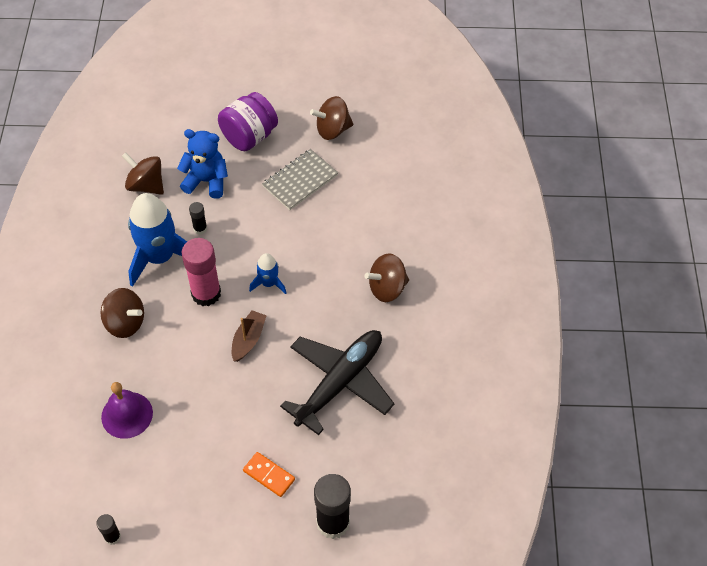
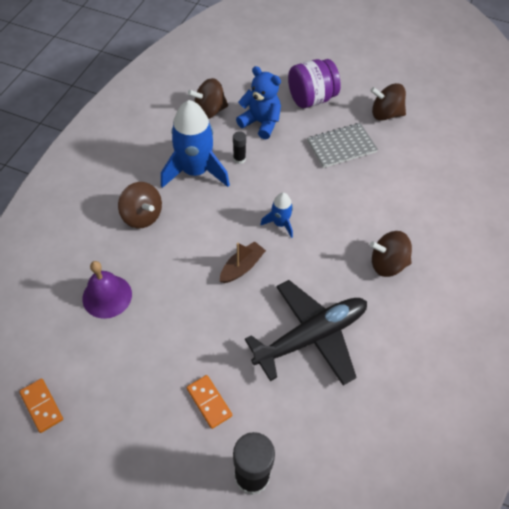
camera: 20 degrees right, 0 degrees up
(112, 537) = (42, 406): black glue stick -> orange domino
(146, 185) = (209, 111): brown spinning top -> brown spinning top turned 75 degrees counterclockwise
(206, 293) = (221, 214): pink glue stick -> none

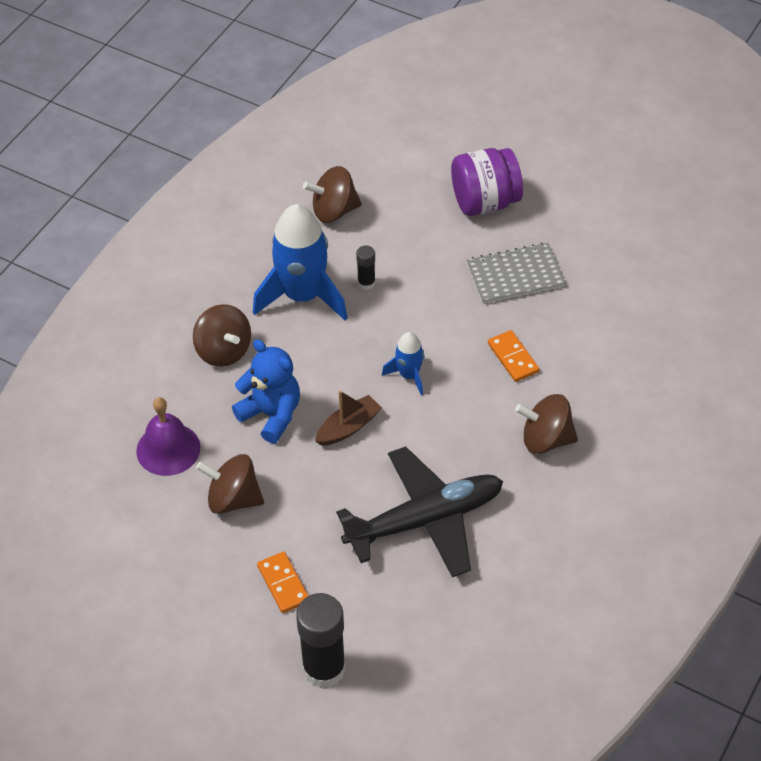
camera: 10 degrees right, 5 degrees down
(42, 406) = (79, 569): orange domino -> orange domino (513, 358)
(261, 123) = (405, 233): blue teddy bear -> blue teddy bear (271, 415)
(385, 114) = (590, 232): brown spinning top -> brown spinning top (233, 499)

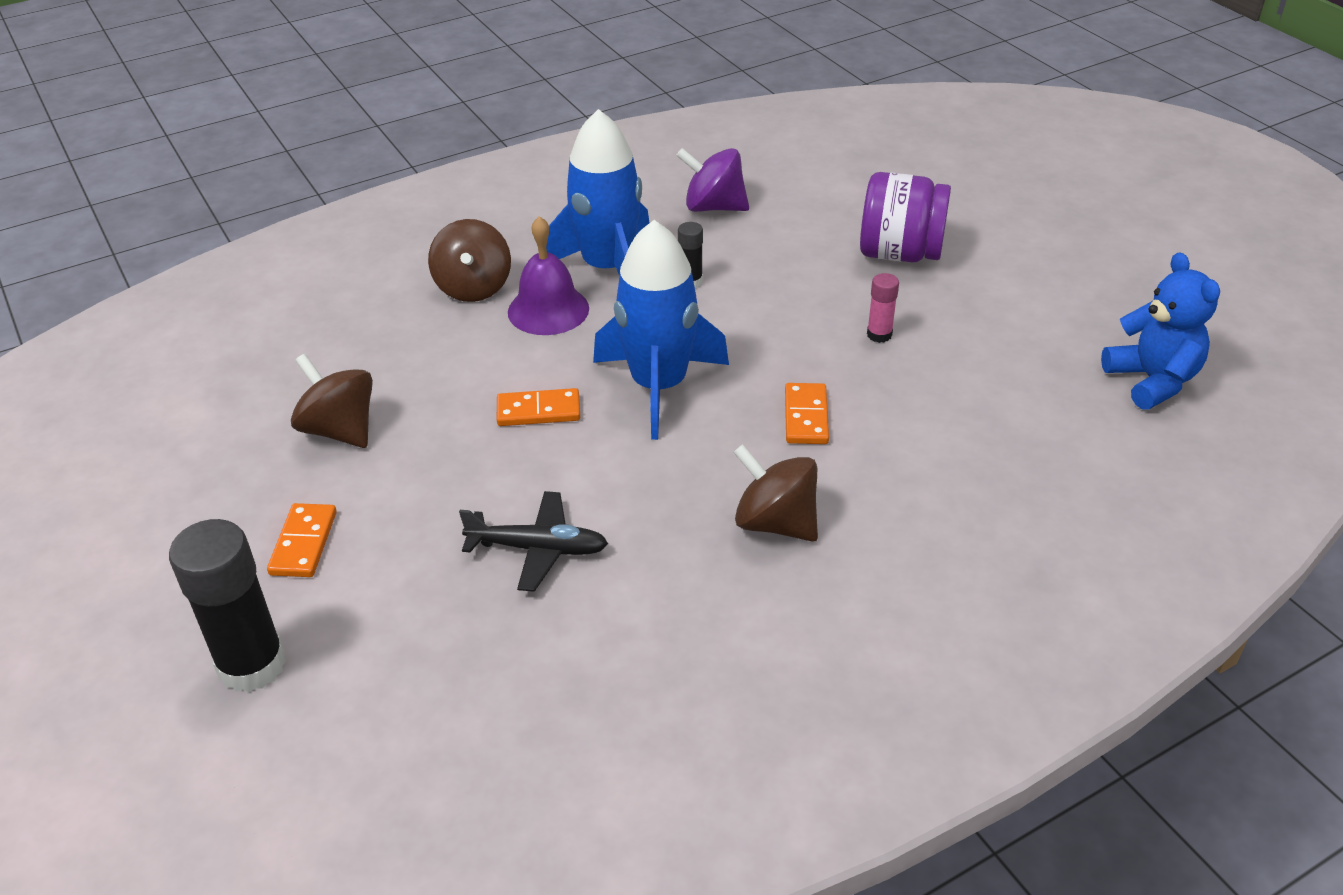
camera: 30 degrees right, 10 degrees down
(168, 449) = (323, 354): purple bell -> purple bell (548, 310)
(271, 415) = (464, 365): blue teddy bear -> blue teddy bear (1152, 381)
(334, 211) = (713, 207): brown spinning top -> purple spinning top
(348, 427) = (538, 411): brown boat -> orange domino
(409, 375) = (659, 386): blue rocket -> blue rocket, size x2.02
(425, 520) = (538, 549): black plane -> black plane, size x0.56
(515, 275) = (879, 334): grey notebook -> pink glue stick

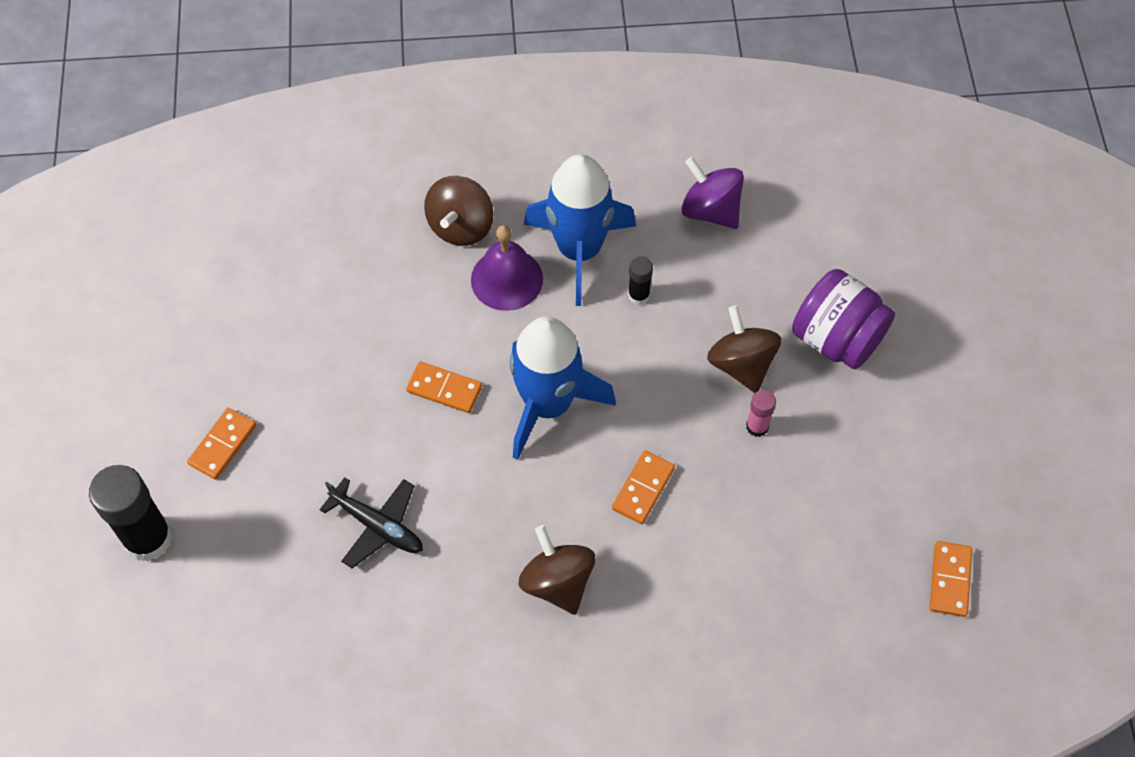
camera: 25 degrees right, 20 degrees up
(340, 430) = (292, 343): brown spinning top -> brown spinning top (741, 364)
(1152, 381) = (949, 580): blue teddy bear -> orange domino

